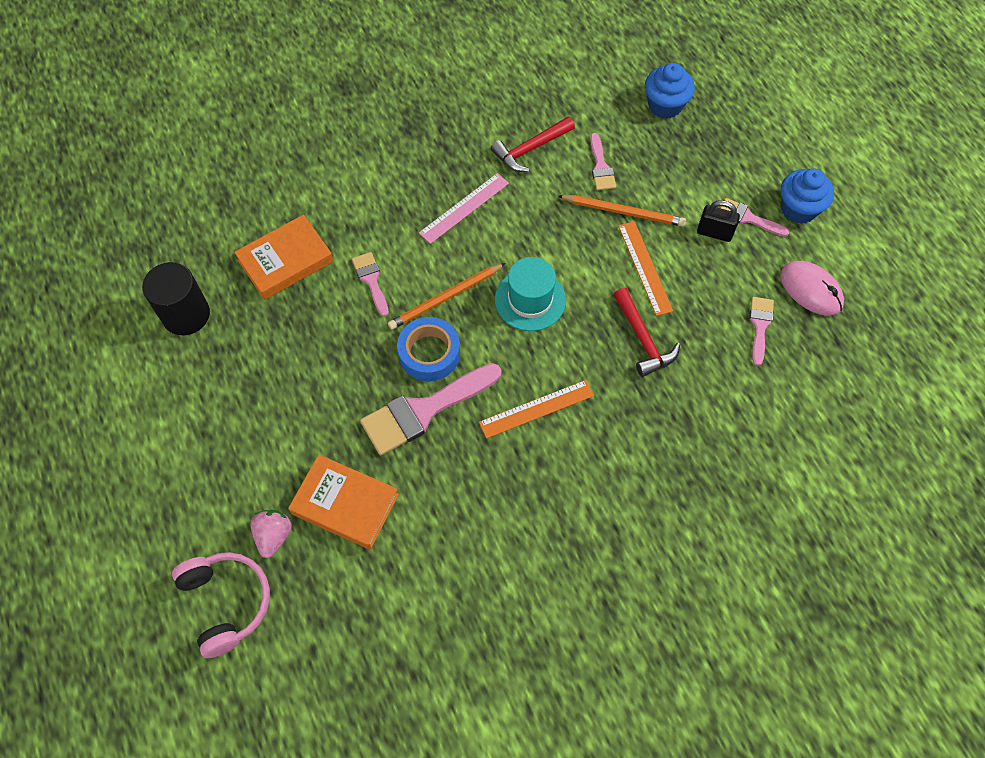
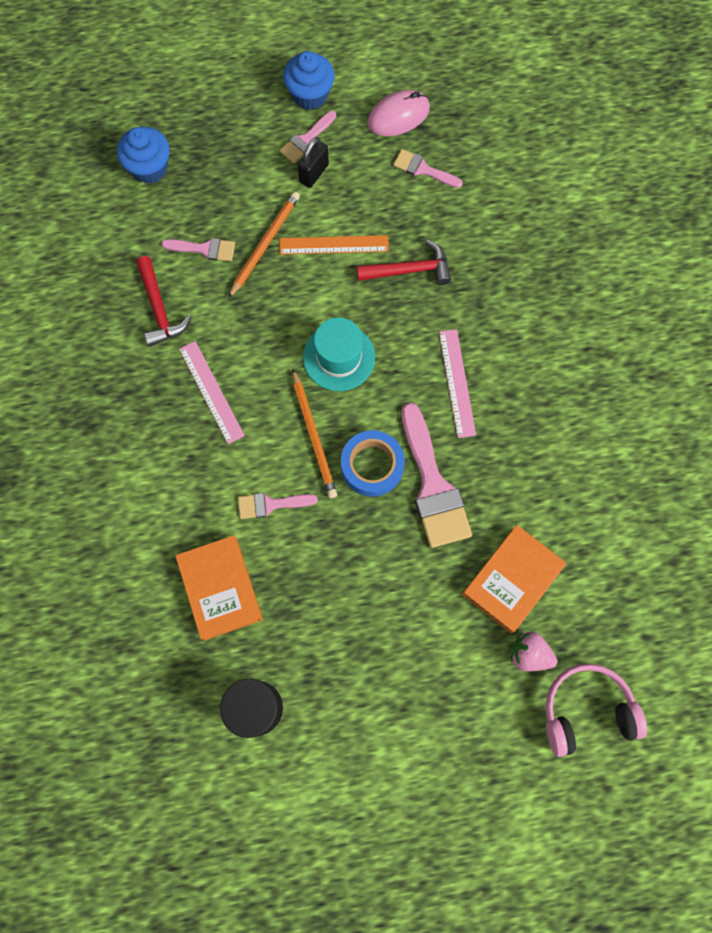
camera: 75 degrees left, 10 degrees up
(536, 408) = (456, 383): orange ruler -> pink ruler

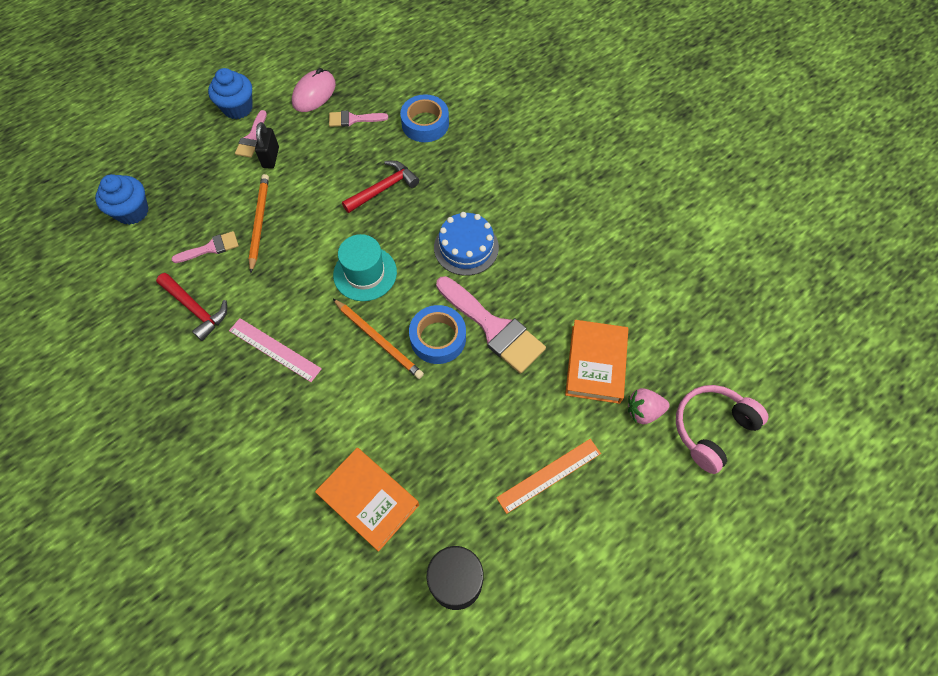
camera: 30 degrees left, 10 degrees down
(271, 504) = (373, 409): pink brush -> none
(333, 245) = (315, 198): orange ruler -> orange ruler (549, 475)
(456, 383) = (466, 247): pink ruler -> blue cake
(497, 213) = (425, 124): none -> blue tape

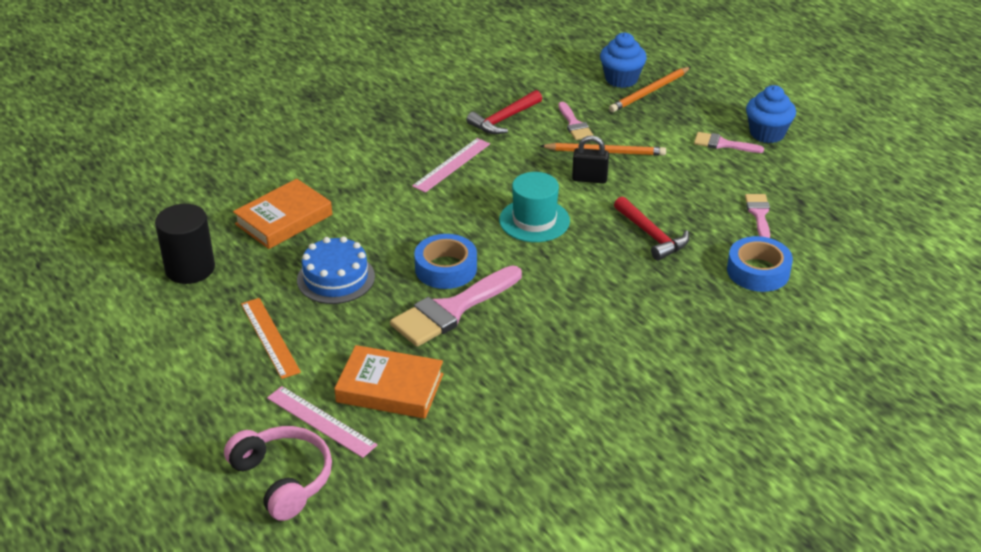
camera: 95 degrees right, 25 degrees down
(271, 157) = (695, 157): black padlock -> black padlock (589, 179)
(314, 93) = (797, 185): pink mouse -> none
(378, 340) = (451, 228): orange pencil -> orange pencil (649, 92)
(466, 247) = (563, 295): blue cake -> blue cake (336, 278)
(643, 411) = (321, 421): pink strawberry -> pink ruler

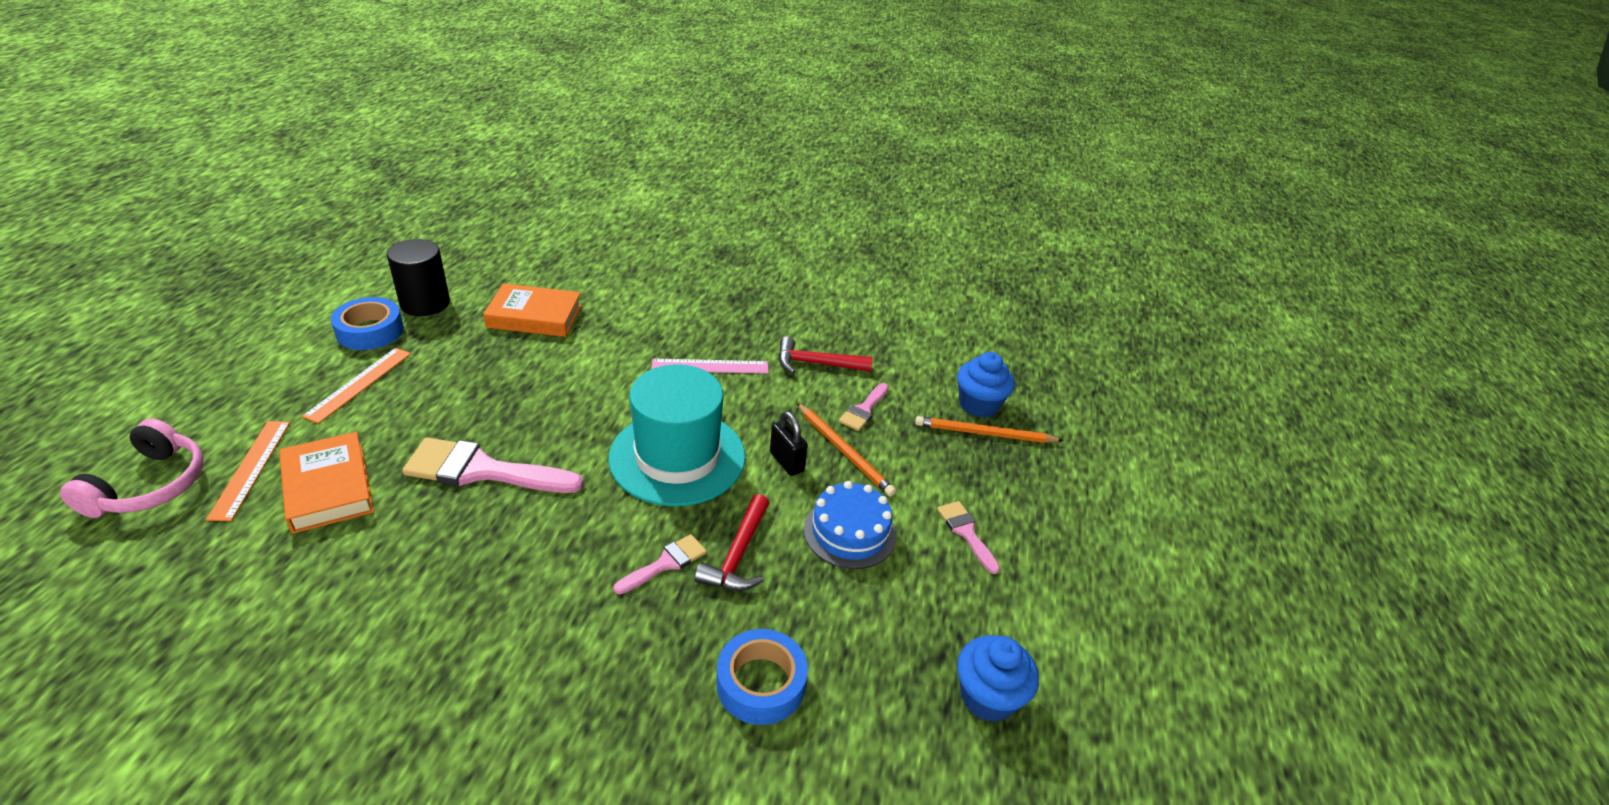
camera: 45 degrees right, 0 degrees up
(321, 421) = (251, 468): pink ruler -> orange ruler
(336, 278) = (474, 380): blue cake -> blue cake (850, 532)
(446, 268) = (545, 436): blue tape -> blue tape (370, 331)
(534, 220) = (677, 457): turquoise hat -> turquoise hat, size x1.62
(759, 214) = (872, 629): pink brush -> pink brush (665, 563)
(767, 133) = (1032, 560): blue cupcake -> blue cupcake (987, 697)

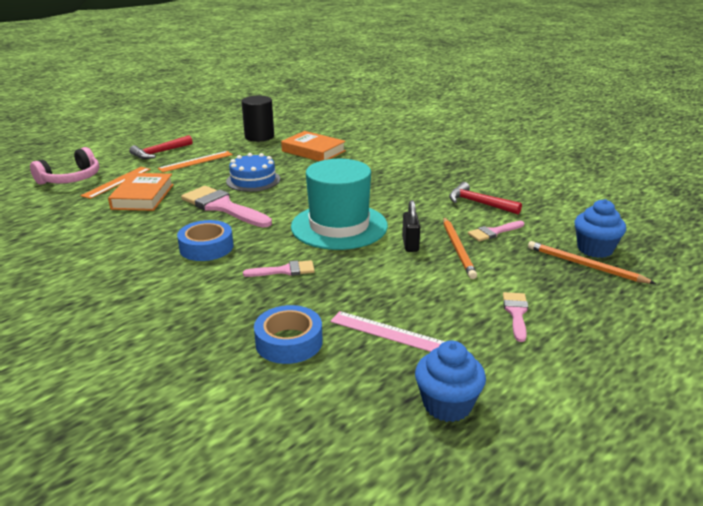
camera: 35 degrees right, 10 degrees down
(370, 331) = (221, 143): blue tape -> blue tape (206, 247)
(710, 366) = (401, 190): pink ruler -> pink ruler (389, 332)
(738, 555) = (334, 279): red hammer -> red hammer (160, 153)
(850, 532) = (422, 289): blue cake -> blue cake (253, 180)

